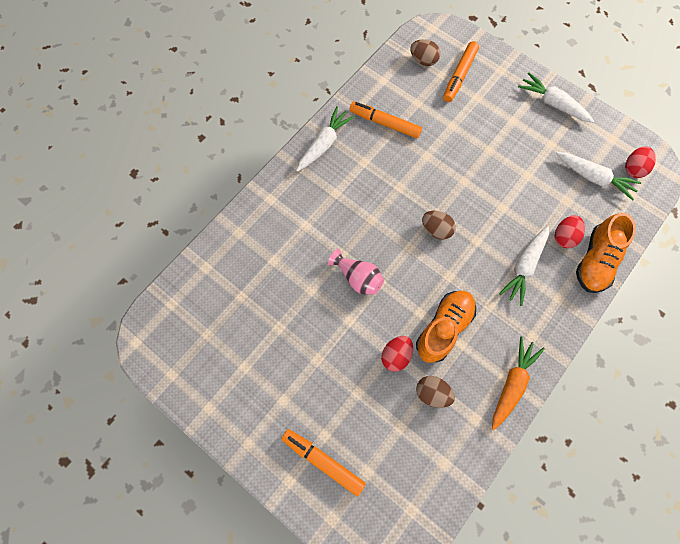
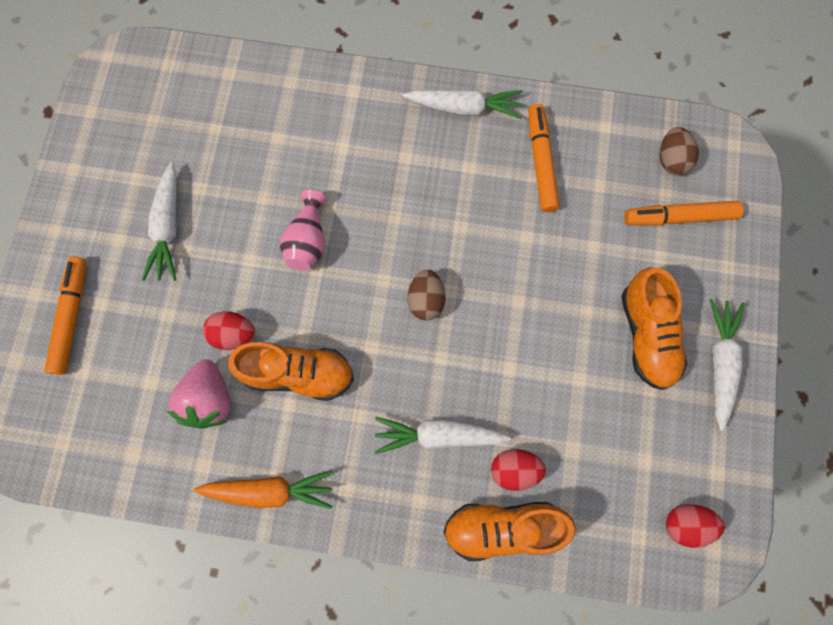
camera: 60 degrees right, 5 degrees up
(432, 393) = (209, 399): brown egg -> pink strawberry
(519, 128) = (647, 335): none -> orange shoe
(593, 178) = (633, 472): white carrot -> white carrot (168, 228)

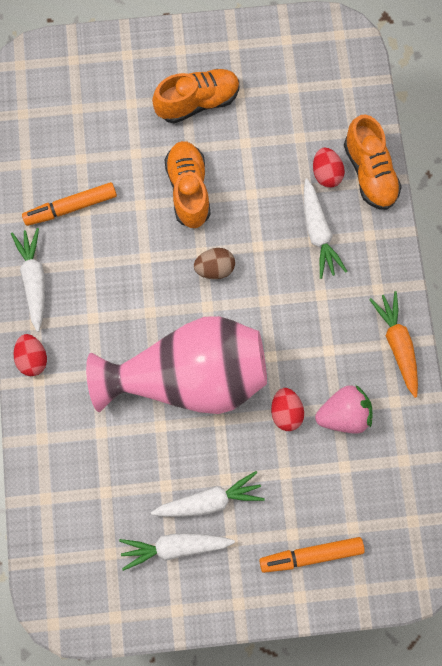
camera: 105 degrees left, 0 degrees up
(298, 373) = (302, 350): orange shoe -> orange shoe (188, 190)
(308, 241) = (190, 376): pink vase -> pink vase, size x2.48
(671, 160) = (45, 108): brown egg -> none
(679, 217) = (94, 95): orange marker -> none
(685, 524) = (328, 54): red egg -> red egg (33, 358)
(720, 363) = (204, 49): white carrot -> white carrot (175, 547)

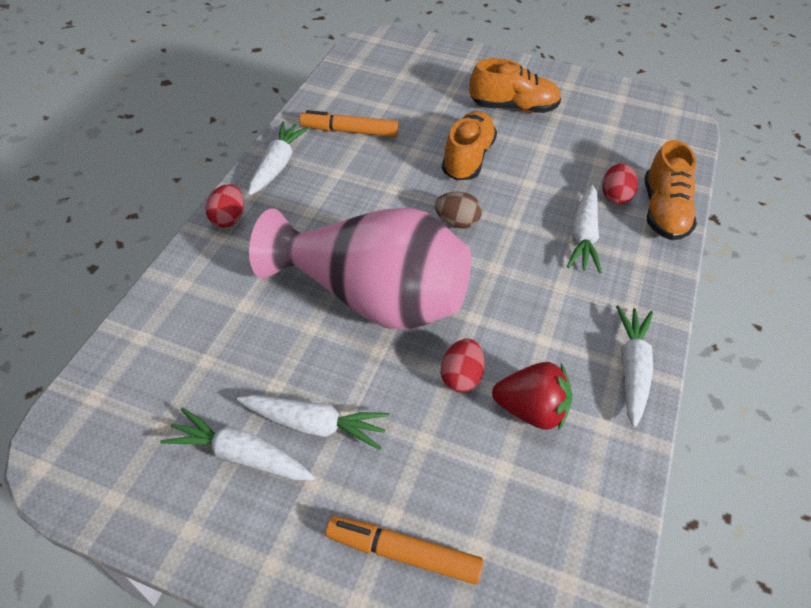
camera: 25 degrees right, 25 degrees down
(343, 414) = (531, 410): pink strawberry -> red strawberry
(397, 344) = (632, 369): orange carrot -> white carrot

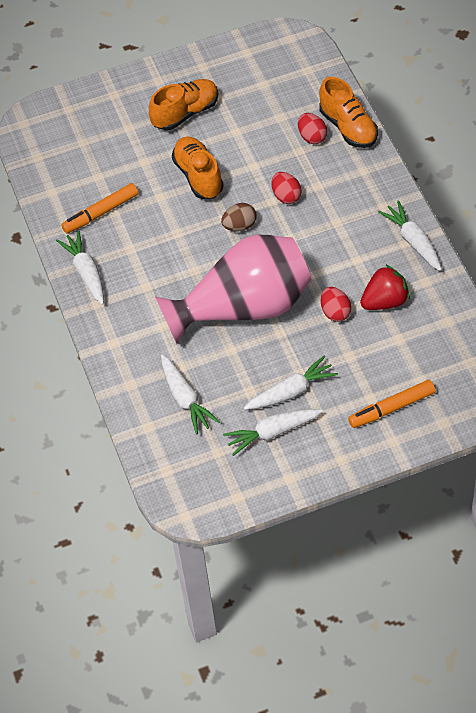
camera: 35 degrees left, 5 degrees up
(228, 218) = (103, 329): red egg -> red egg (286, 196)
(583, 236) = (319, 180): white carrot -> white carrot (185, 399)

